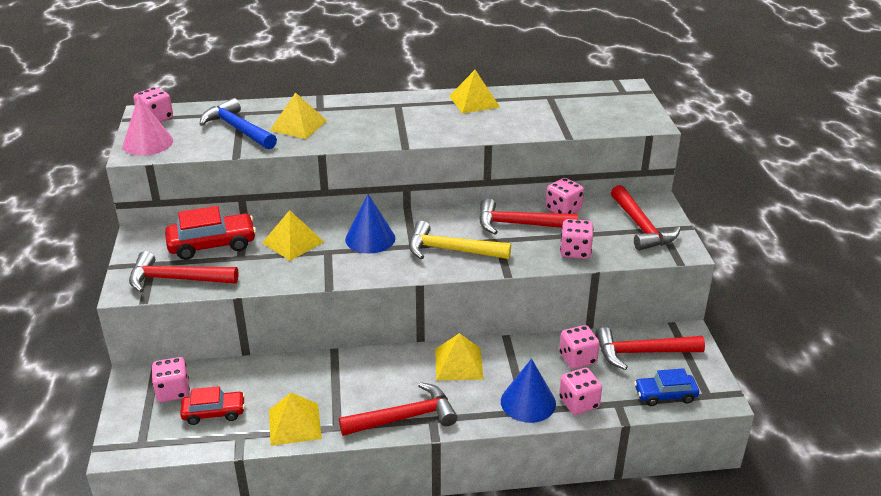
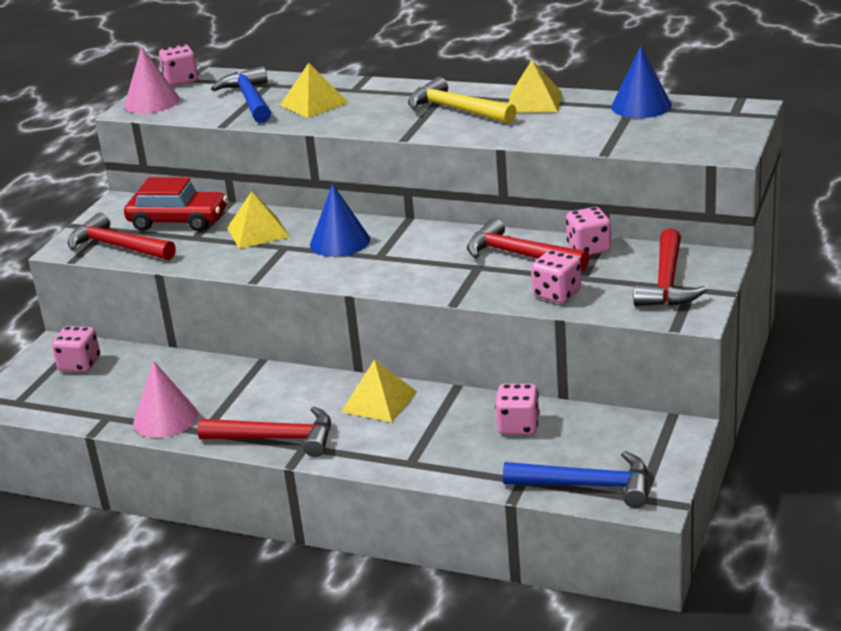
camera: 30 degrees right, 5 degrees down
(214, 413) = (100, 391): red car -> none
(294, 424) = (165, 418): yellow pyramid -> pink cone
(451, 250) = (415, 268): yellow hammer -> yellow hammer (456, 110)
(528, 402) = (420, 455): blue cone -> blue cone (641, 106)
(578, 403) = (476, 469): pink dice -> none
(642, 353) = (602, 437): red hammer -> none
(665, 395) = (587, 486): blue car -> blue hammer

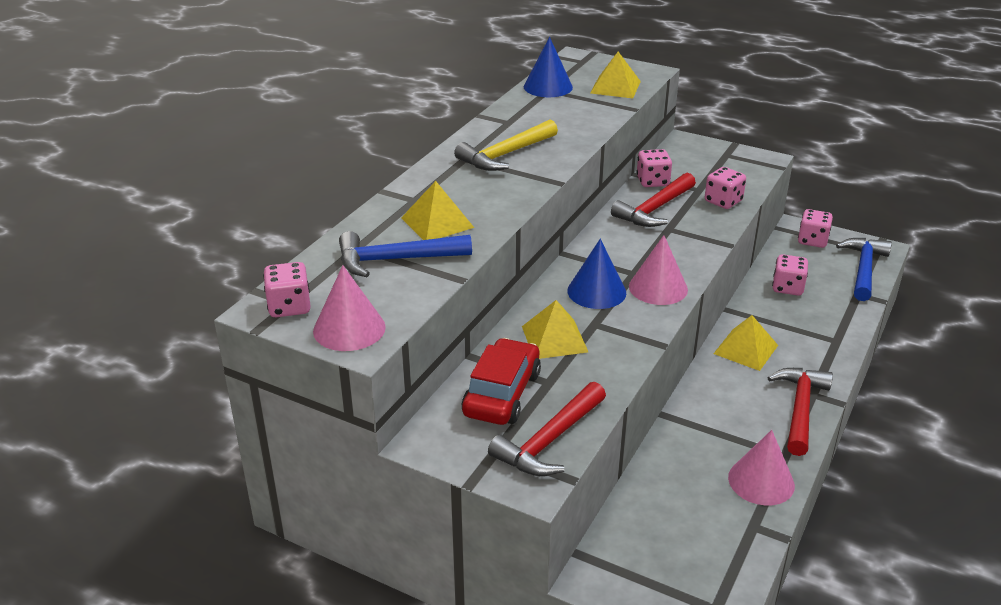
camera: 85 degrees left, 5 degrees up
(79, 364) = (641, 554): pink dice -> pink dice (812, 241)
(353, 271) = (658, 288): none -> pink cone
(534, 102) = (511, 122): yellow pyramid -> yellow pyramid (615, 87)
(667, 282) = (714, 161): red hammer -> none

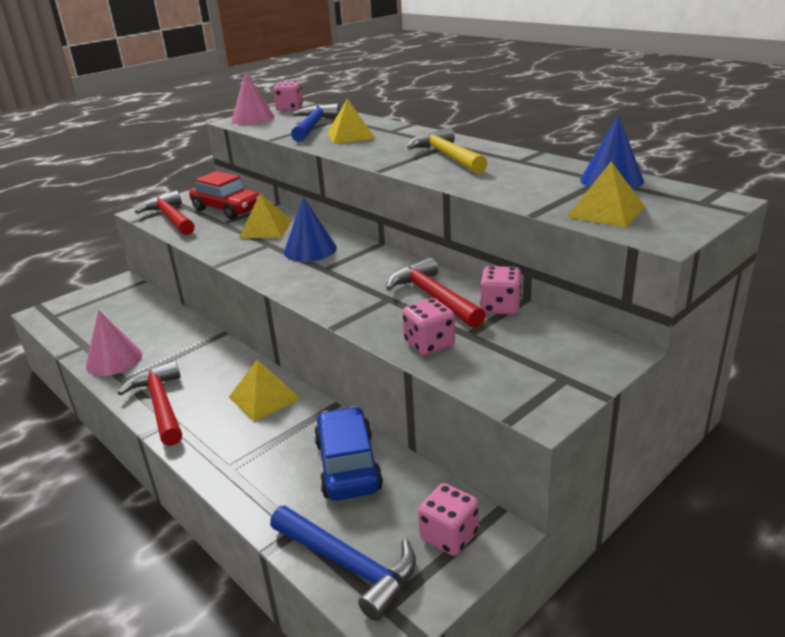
camera: 110 degrees right, 5 degrees down
(658, 288) = (292, 275): pink cone -> none
(787, 288) = (348, 465): pink dice -> blue car
(800, 409) = (160, 405): red hammer -> red hammer turned 150 degrees counterclockwise

